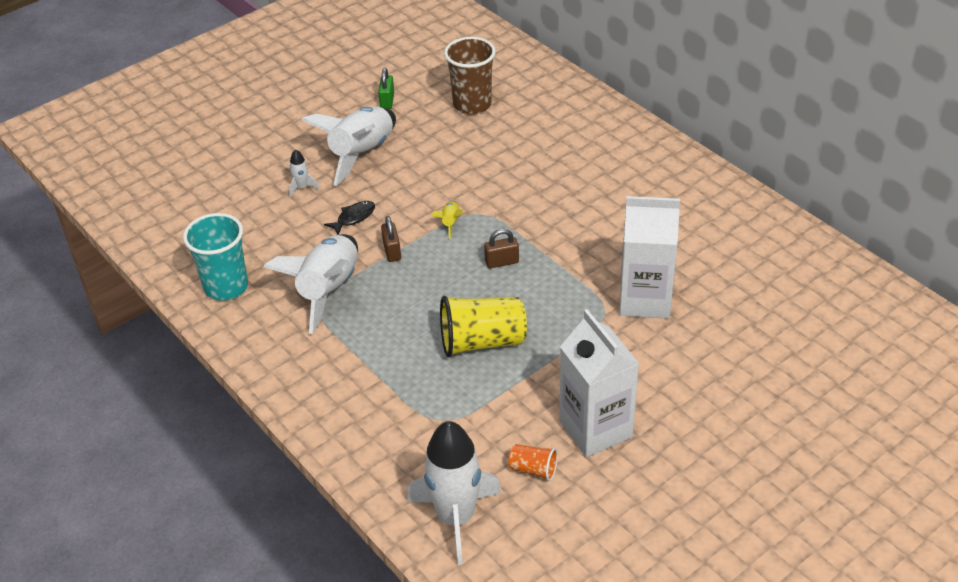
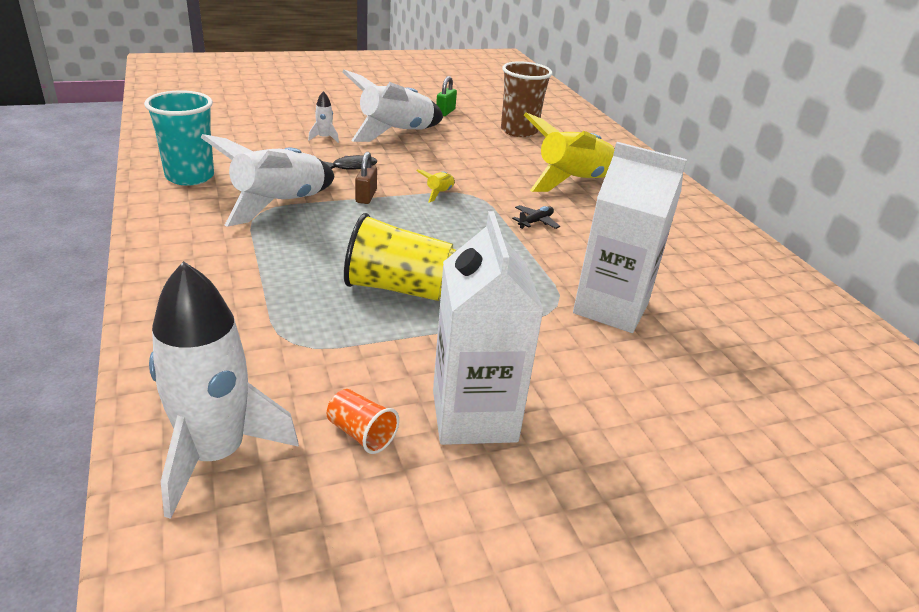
camera: 15 degrees right, 10 degrees down
(502, 262) = (469, 233): brown padlock -> none
(547, 227) = (535, 222): none -> black plane
(554, 162) = (572, 182): none -> yellow rocket

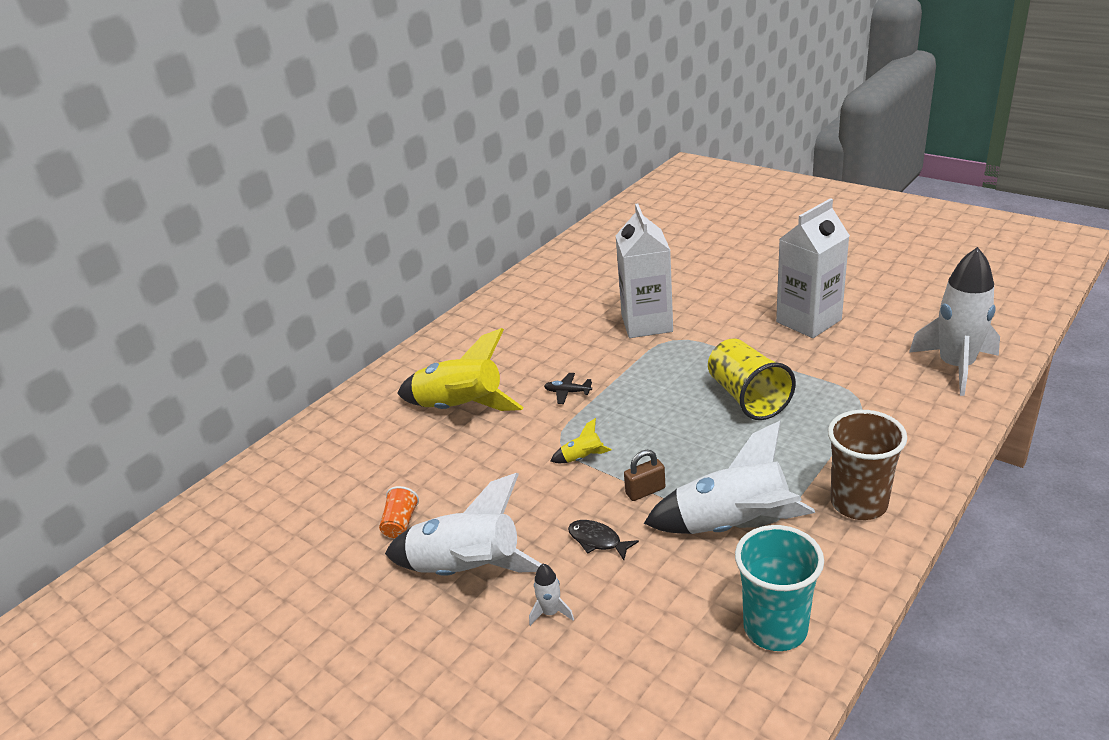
camera: 115 degrees left, 0 degrees up
(361, 433) = (873, 340): orange cup -> orange cup (400, 523)
(445, 112) = (345, 577): green padlock -> none
(519, 131) = (354, 493): brown cup -> brown cup (858, 503)

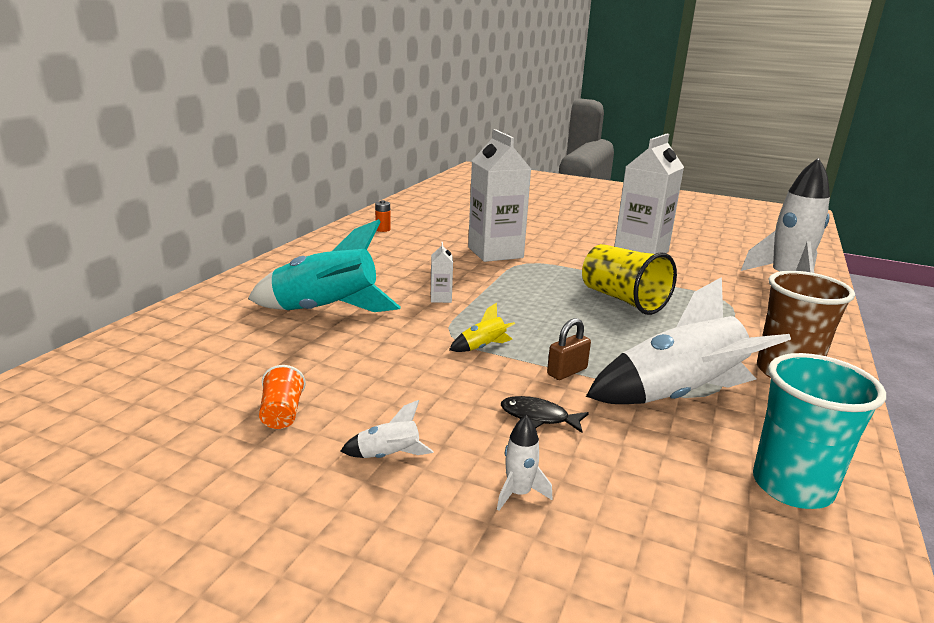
camera: 20 degrees left, 10 degrees down
(460, 408) = (326, 311): yellow rocket -> turquoise rocket
(467, 570) = (388, 456): white rocket -> white rocket, size x0.41
(545, 287) = (383, 229): none -> orange battery
(567, 392) = (441, 298): black plane -> white carton

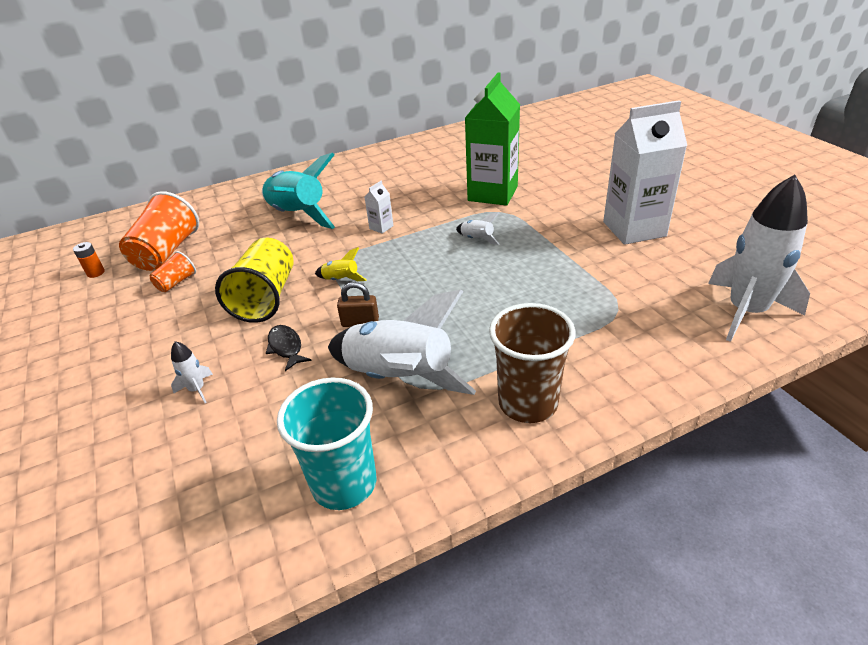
camera: 45 degrees right, 15 degrees up
(202, 391) = (166, 252): none -> orange cup
(383, 229) = (443, 147): orange battery -> orange battery (96, 273)
(388, 456) = (179, 333): white rocket -> white rocket (477, 239)
(495, 252) = (492, 193): white carton -> green carton
(623, 300) = (517, 275): yellow cup -> yellow cup (266, 298)

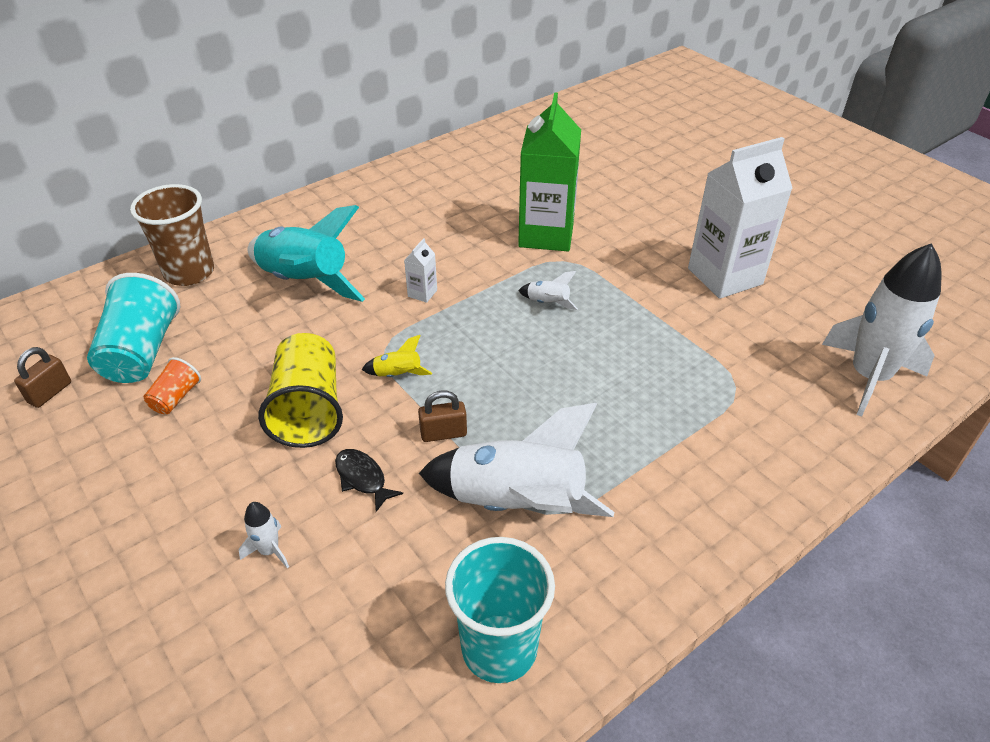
camera: 15 degrees left, 5 degrees up
(96, 273) = (50, 392): orange battery -> brown padlock
(166, 252) = (141, 352): orange cup -> turquoise cup
(528, 403) = (672, 518): brown cup -> brown cup (189, 272)

